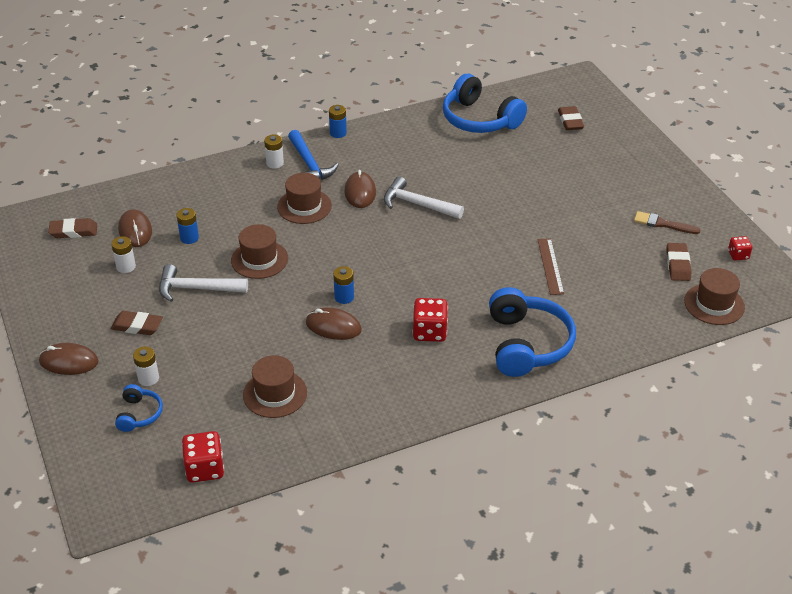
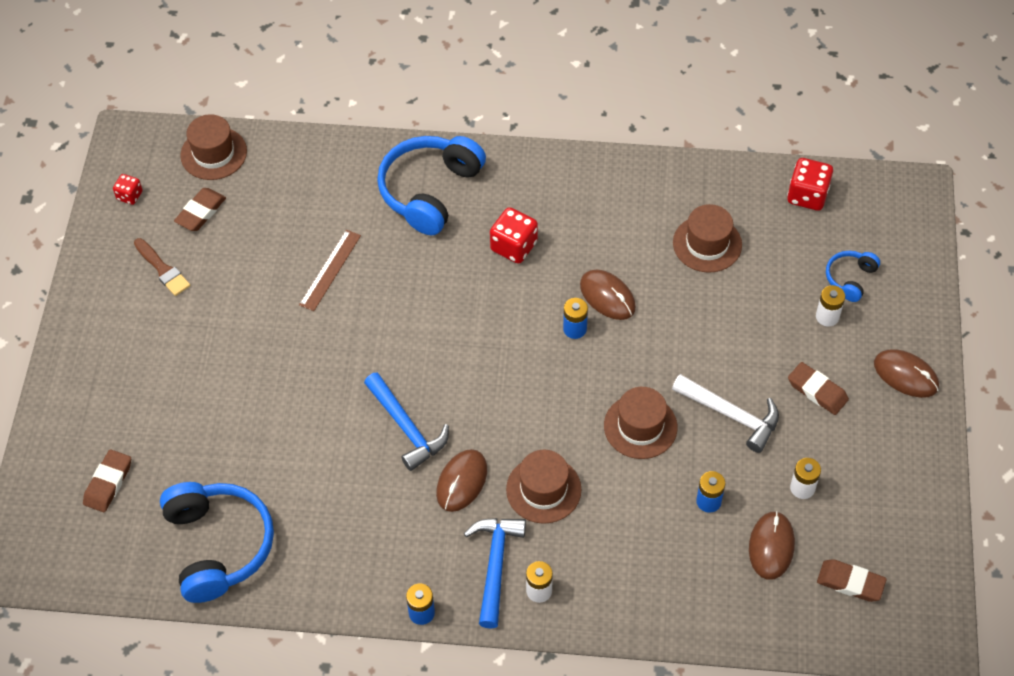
camera: 150 degrees left, 15 degrees up
(418, 204) = (406, 427): white hammer -> blue hammer

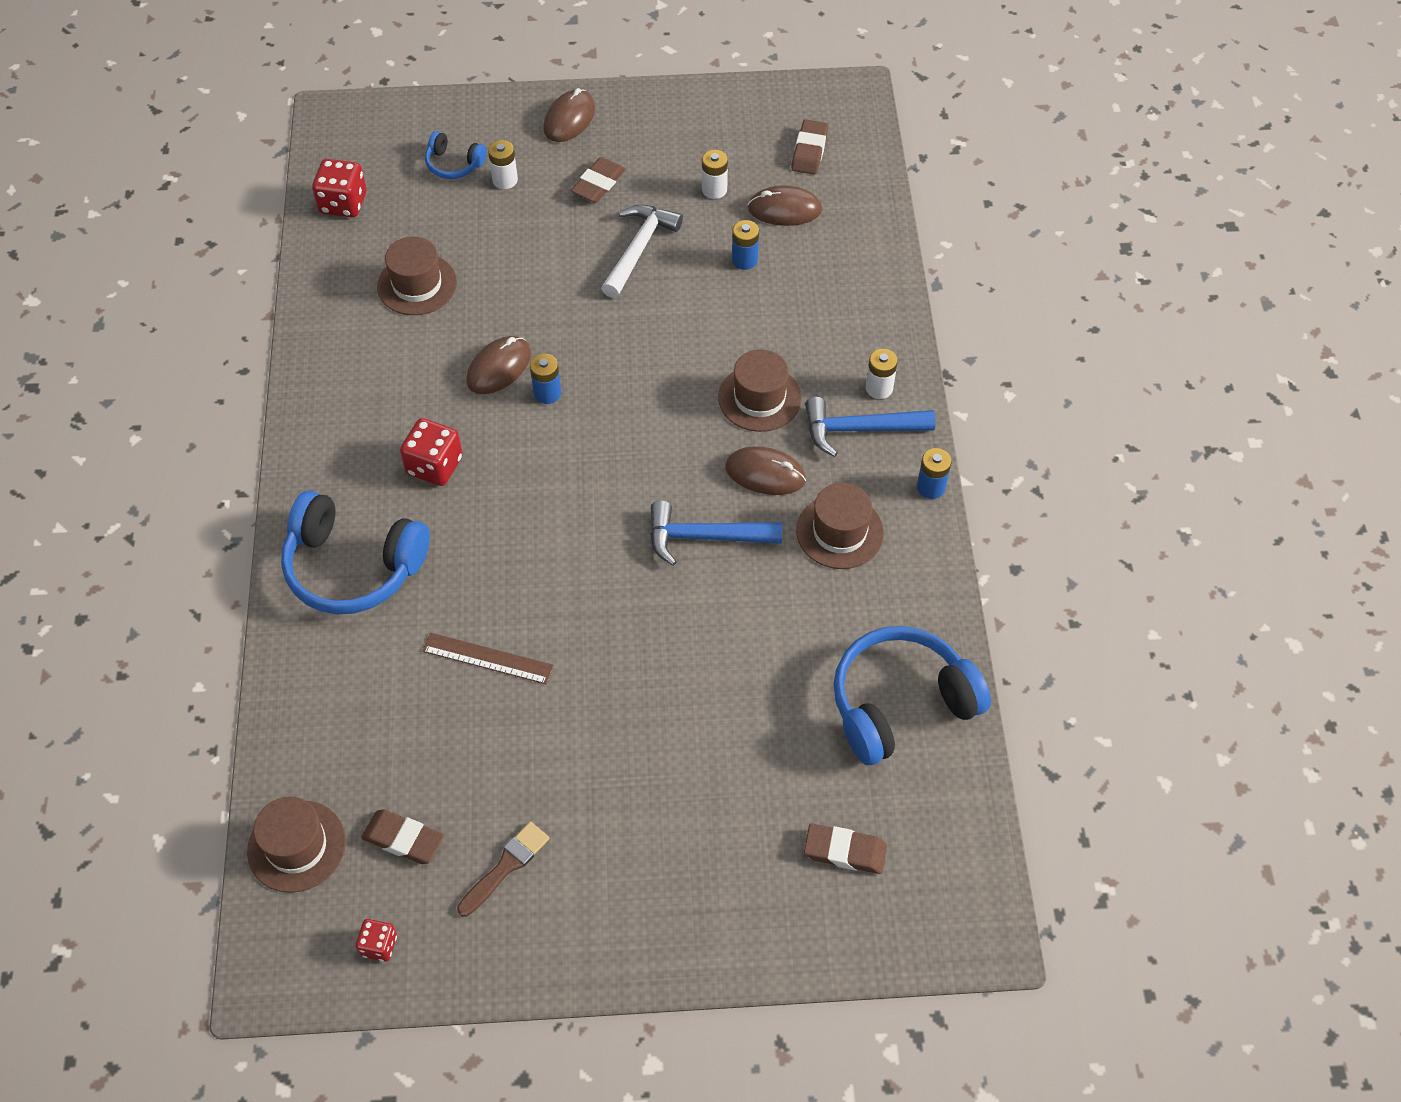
camera: 100 degrees left, 0 degrees up
(406, 427) = (705, 537): blue hammer -> blue hammer turned 135 degrees counterclockwise
(640, 426) = (666, 322): brown hat -> brown hat (840, 532)

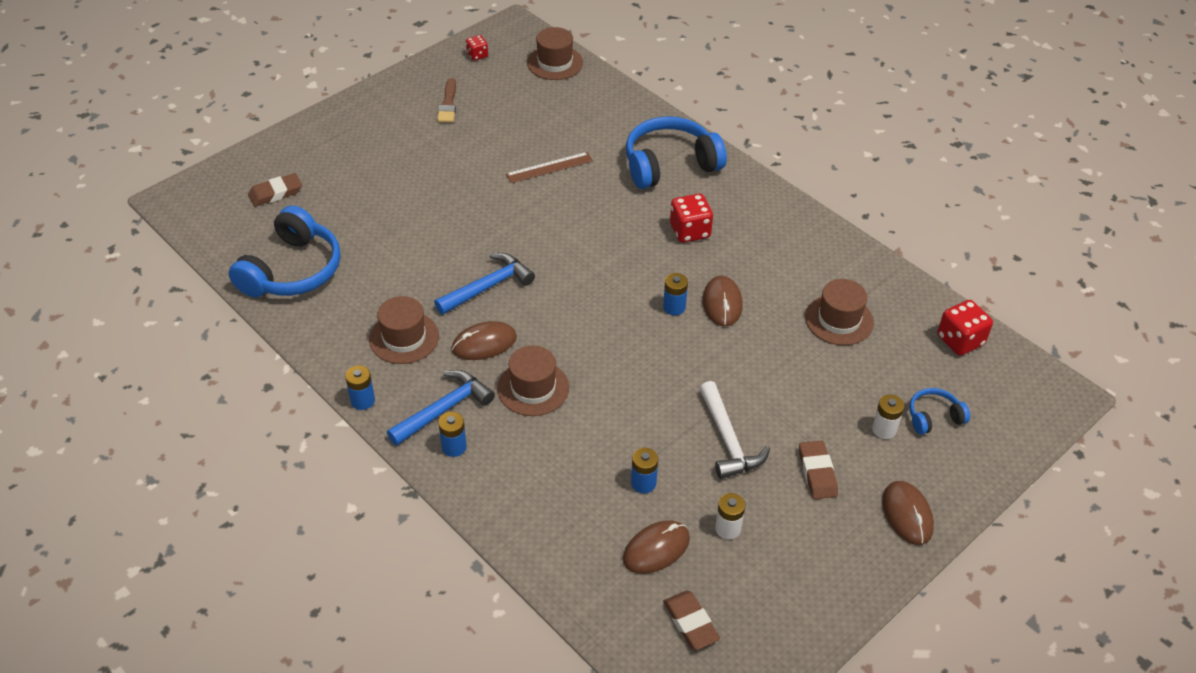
camera: 140 degrees right, 10 degrees down
(403, 839) = (508, 88): brown eraser -> none
(879, 388) = (454, 447): white battery -> blue battery

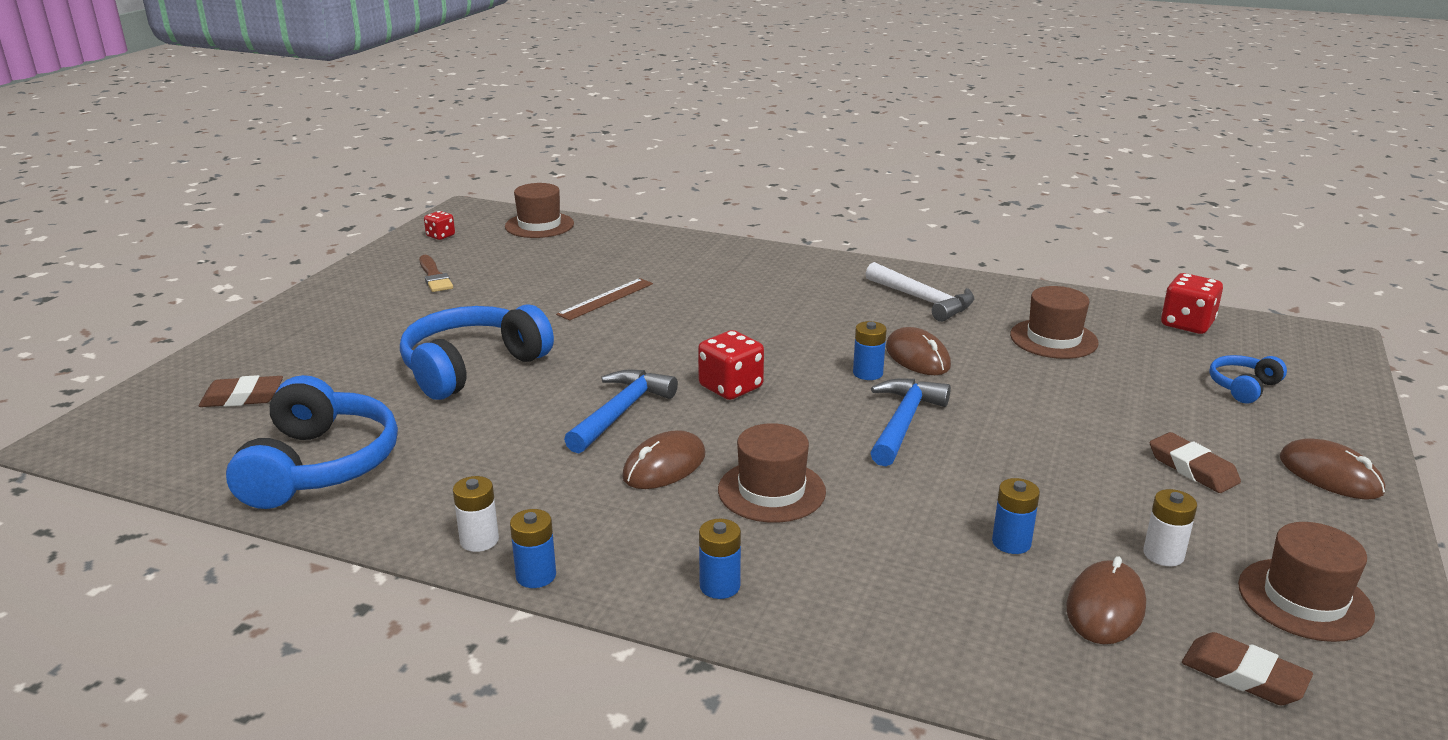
camera: 25 degrees left, 20 degrees down
(275, 193) = (242, 397): brown eraser -> brown eraser turned 45 degrees clockwise
(404, 338) = (545, 490): brown hat -> brown hat (1304, 599)
(444, 409) = (668, 549): blue hammer -> blue hammer (903, 423)
(670, 164) = (742, 269): blue headphones -> blue headphones (472, 367)
(690, 231) = (818, 311): red dice -> red dice (730, 387)
(728, 440) = (1061, 469): white hammer -> white hammer (923, 300)
(884, 429) = (1210, 411): white battery -> white battery (479, 540)

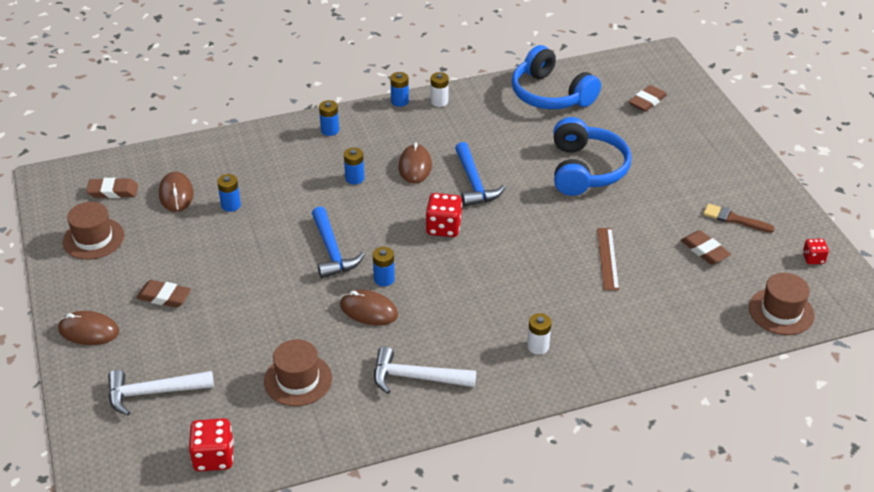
camera: 140 degrees right, 15 degrees up
(510, 271) = (704, 250): none -> brown eraser
(771, 491) = (354, 178): brown hat -> blue battery
(1163, 554) = (161, 232): white battery -> white battery (538, 346)
(1243, 387) = (153, 393): blue headphones -> white hammer

